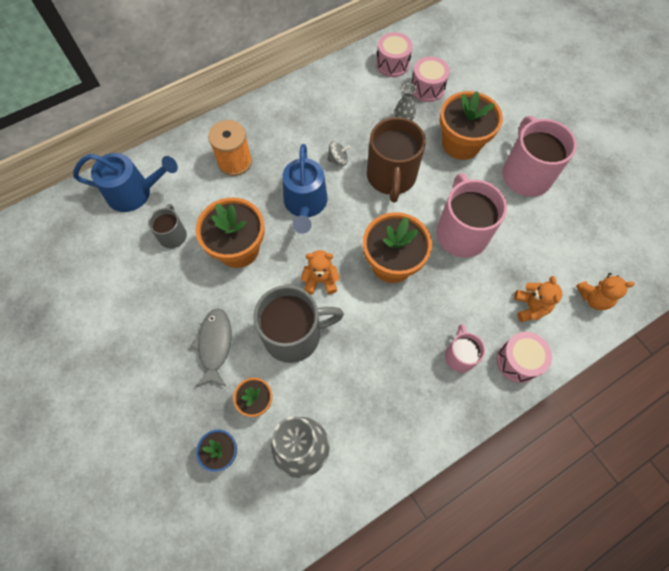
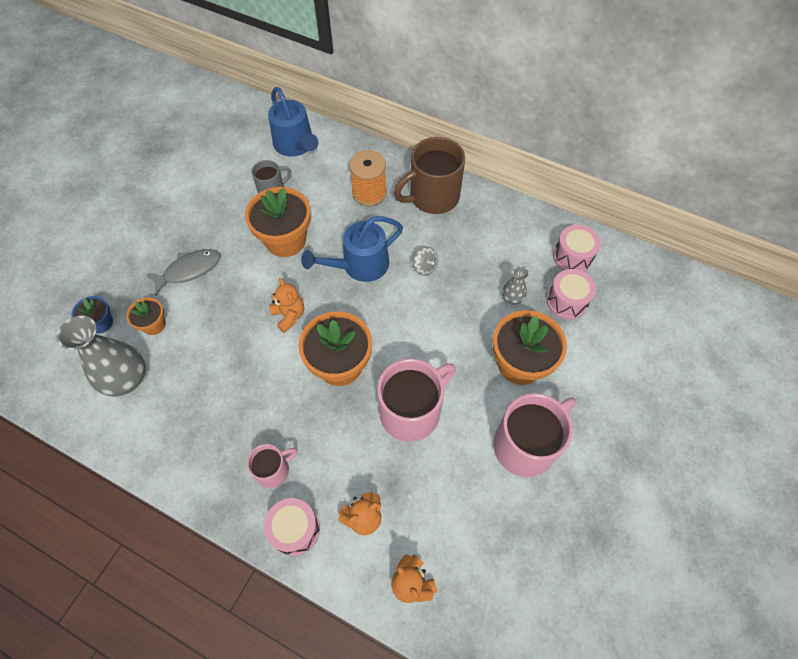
camera: 60 degrees right, 5 degrees down
(294, 334) = (227, 321): grey mug -> none
(391, 177) = (435, 319): brown mug -> brown mug (432, 197)

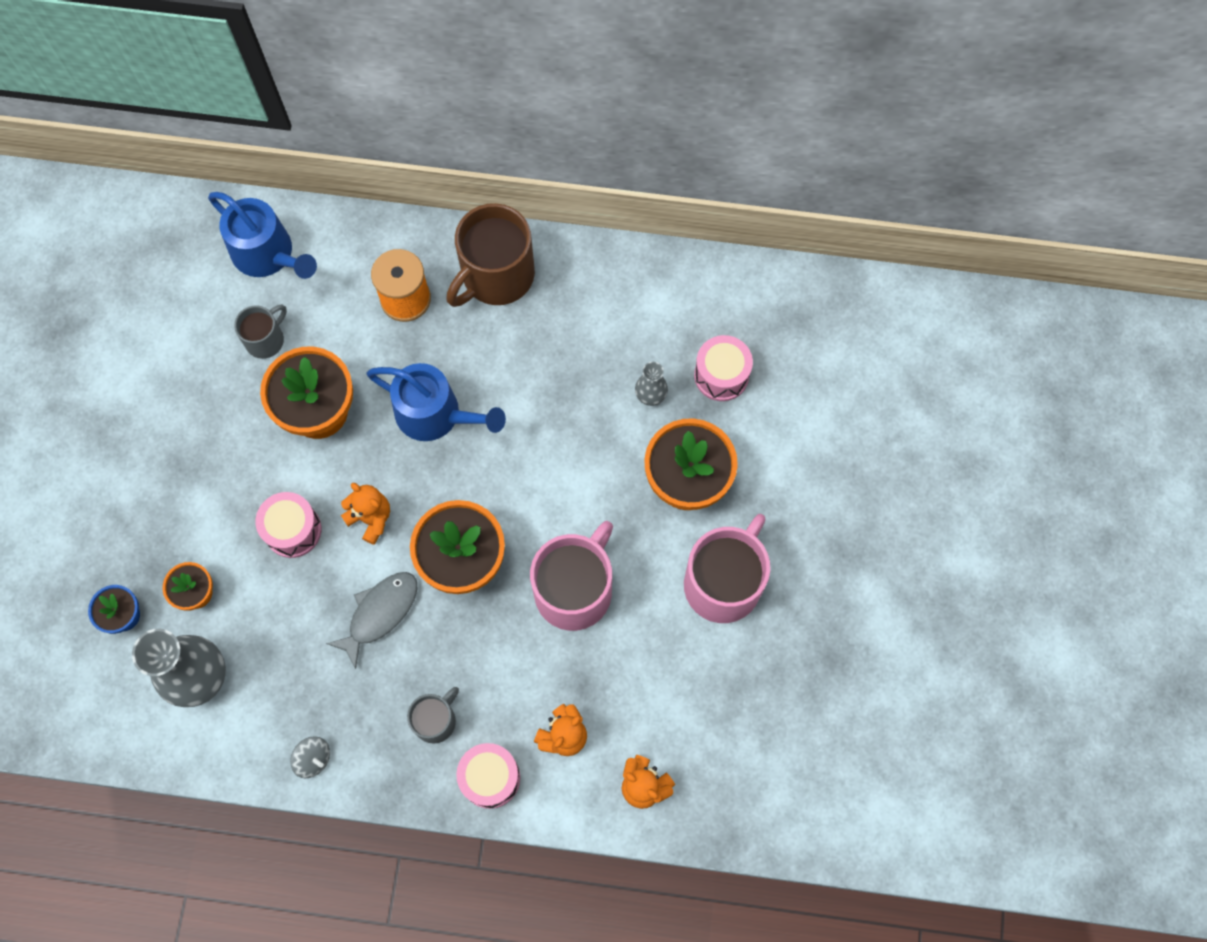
camera: 20 degrees left, 10 degrees up
(189, 270) = (206, 500): grey fish -> grey fish (380, 613)
(273, 470) = (436, 720): pink mug -> grey mug
(360, 265) = (435, 414): blue watering can -> blue watering can turned 105 degrees counterclockwise
(425, 267) = (523, 388): grey spinning top -> grey spinning top (313, 759)
(572, 257) = (711, 307): pink drum -> pink drum (293, 530)

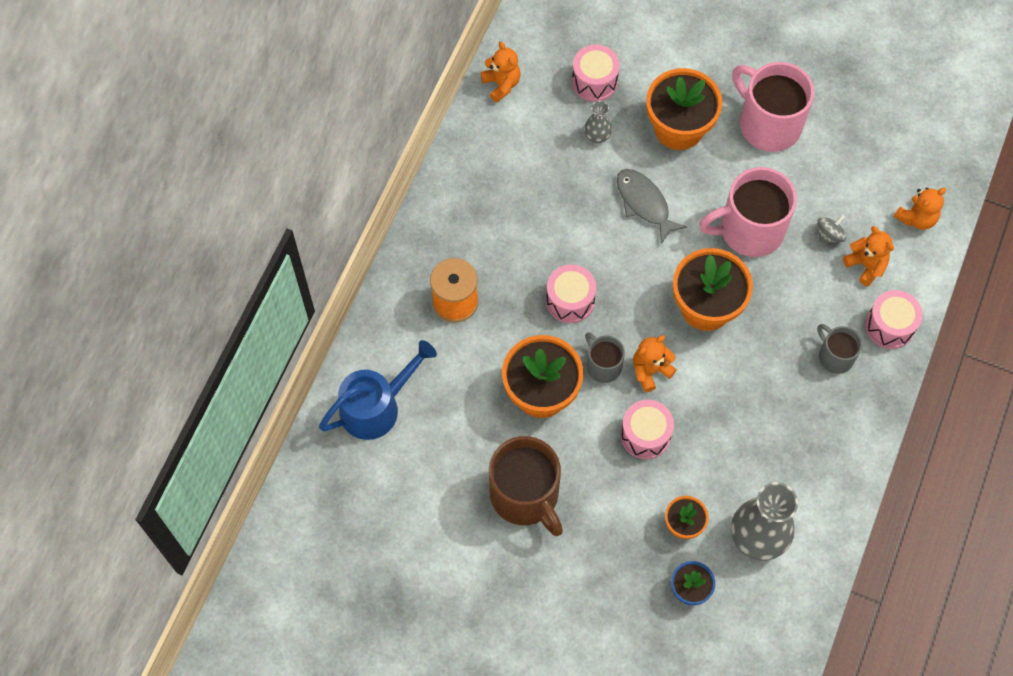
camera: 75 degrees left, 5 degrees down
(266, 339) = (460, 424): grey mug -> grey mug (603, 365)
(313, 759) = (848, 456): grey spinning top -> grey spinning top (829, 235)
(380, 613) = (735, 380): grey fish -> grey fish (644, 203)
(435, 414) = (570, 300): blue watering can -> pink drum
(496, 276) = (455, 226): brown mug -> brown mug (525, 495)
(575, 590) = (749, 230): pink mug -> pink mug turned 60 degrees counterclockwise
(687, 278) = (501, 84): none -> orange teddy bear

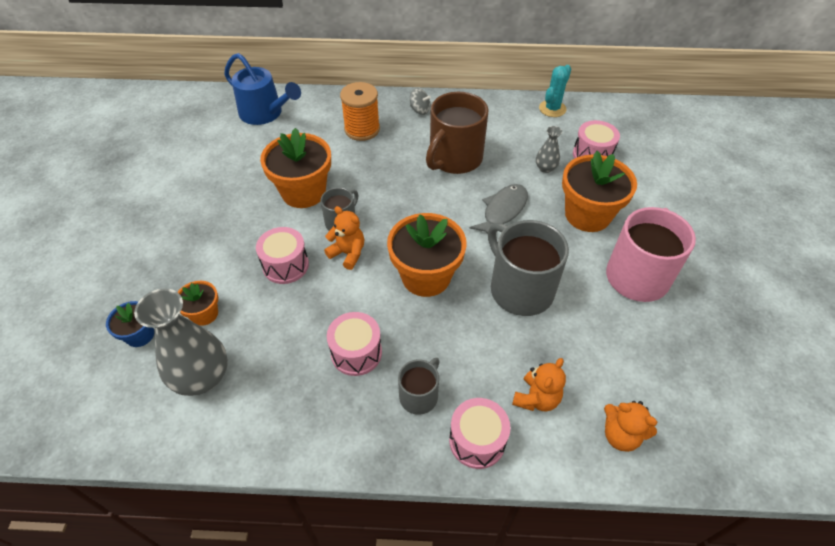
camera: 70 degrees right, 15 degrees down
(501, 84) = (552, 109): orange teddy bear -> turquoise cactus
(525, 495) = (212, 205): brown mug -> brown mug (454, 159)
(570, 300) = (391, 188): pink drum -> pink drum (356, 353)
(749, 230) = (520, 289): pink mug -> grey mug
(829, 235) = (551, 355): grey spinning top -> grey spinning top (420, 110)

